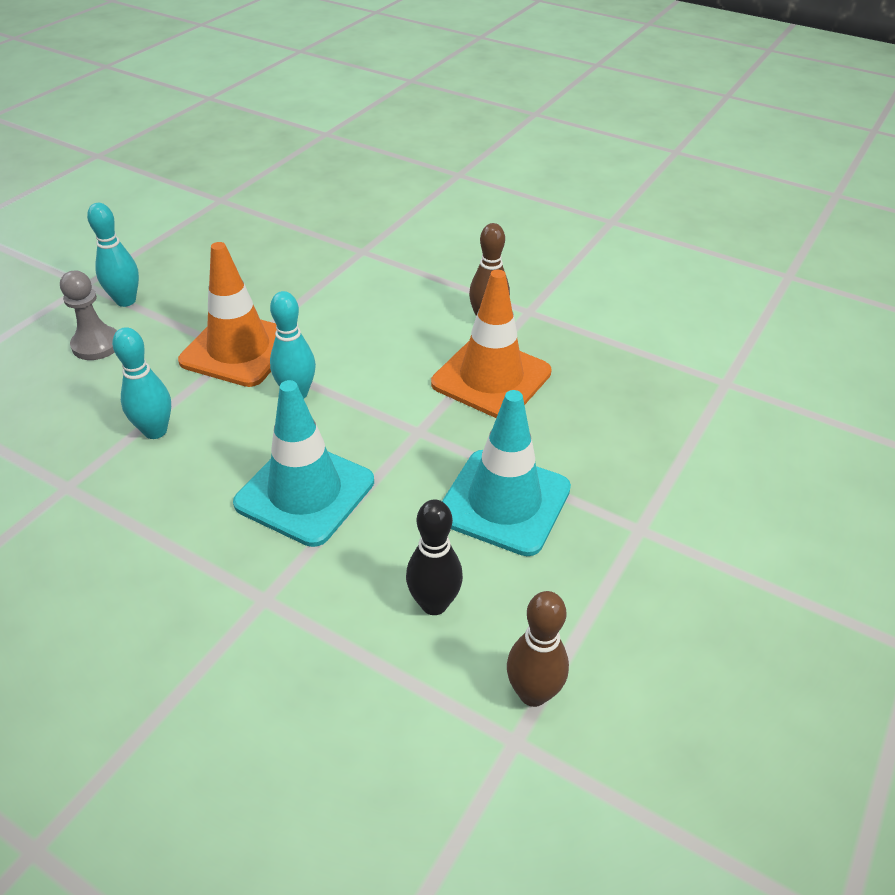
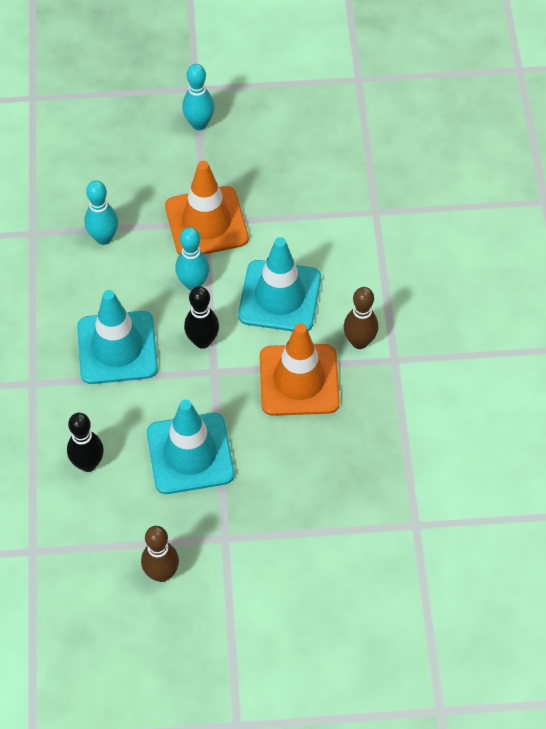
camera: 55 degrees right, 15 degrees up
(96, 345) = (147, 146): grey pawn -> none
(373, 421) = (202, 341): none -> black bowling pin
(382, 345) = (279, 297): none -> turquoise traffic cone
(533, 693) = (66, 544): brown bowling pin -> brown bowling pin (161, 573)

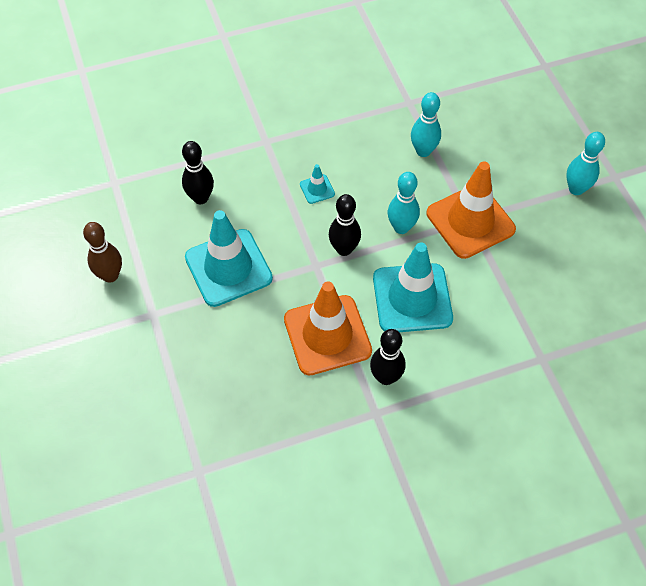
camera: 75 degrees right, 0 degrees up
(117, 348) = (317, 189): turquoise traffic cone -> turquoise traffic cone, size x0.43
(359, 342) = (386, 377): brown bowling pin -> black bowling pin

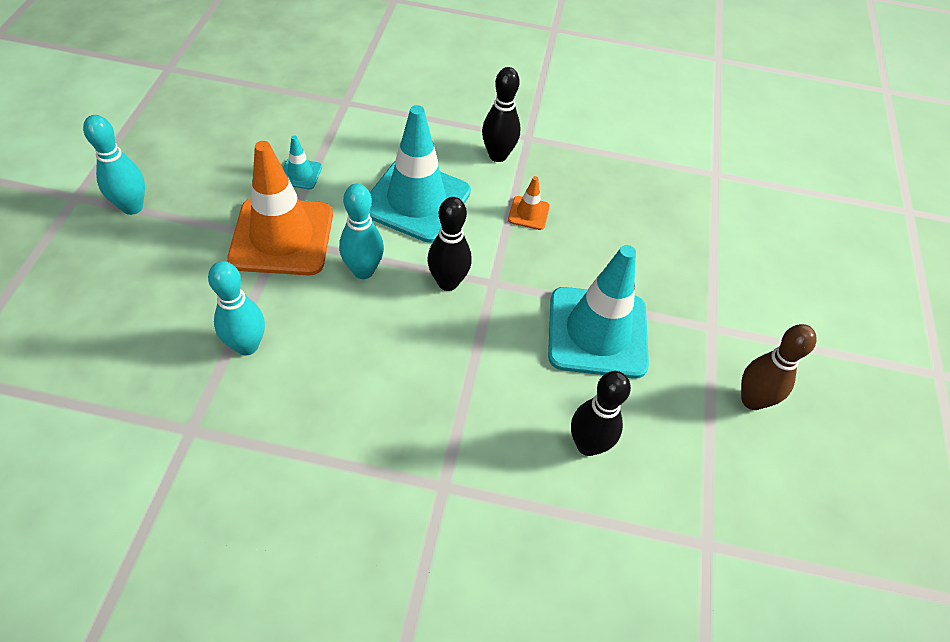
camera: 155 degrees left, 5 degrees down
(317, 189) = (424, 371): turquoise traffic cone -> turquoise traffic cone (300, 174)
(327, 335) = (528, 213): orange traffic cone -> orange traffic cone, size x0.43

